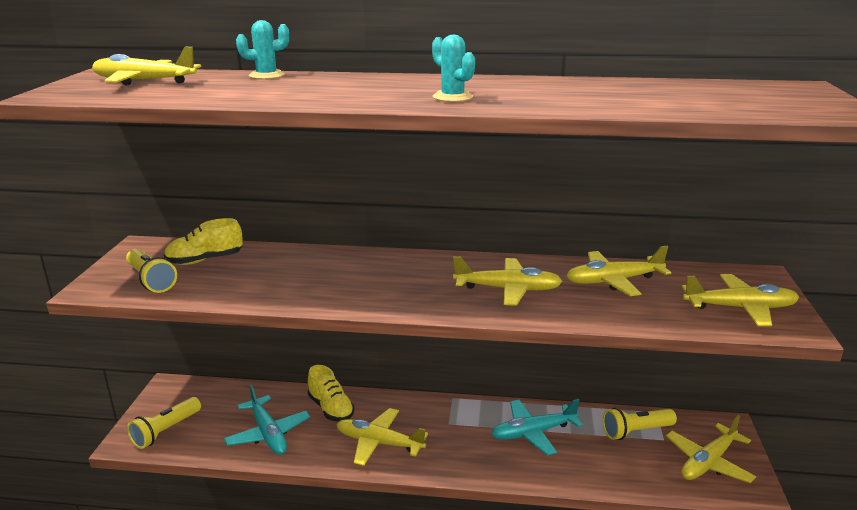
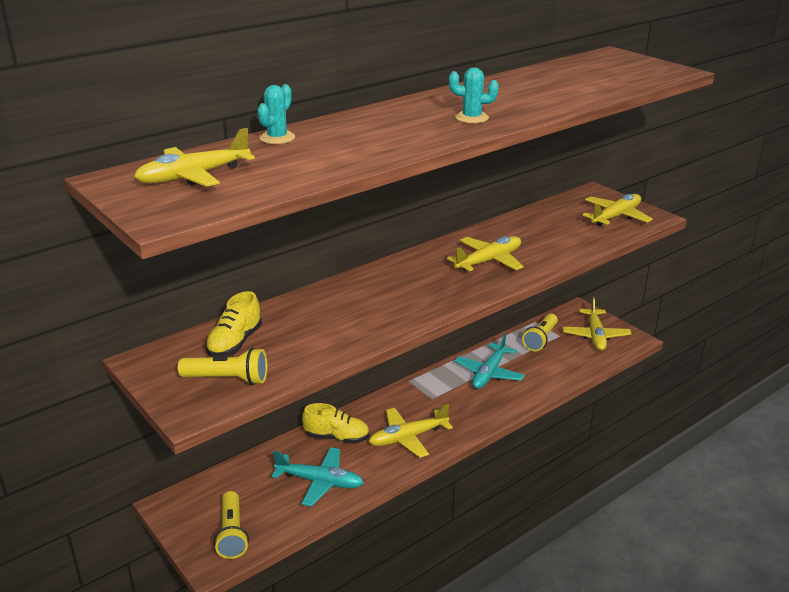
camera: 45 degrees left, 5 degrees up
(614, 281) = (533, 228): yellow plane -> none

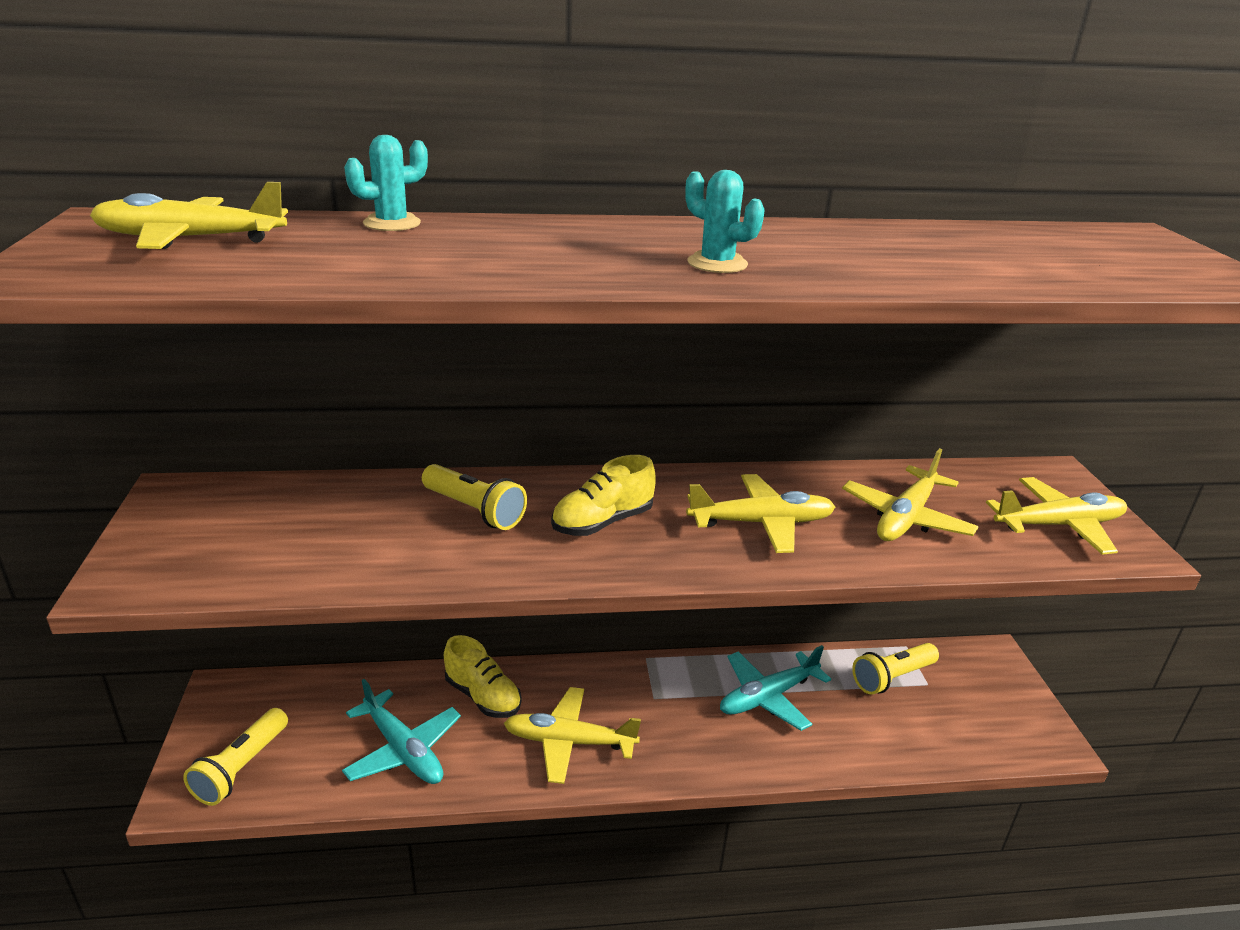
camera: 30 degrees right, 0 degrees up
(228, 379) = (218, 556): yellow flashlight -> yellow flashlight (475, 510)
(235, 343) = (292, 511): yellow shoe -> yellow shoe (602, 522)
(595, 335) = (990, 709): yellow plane -> yellow plane (906, 517)

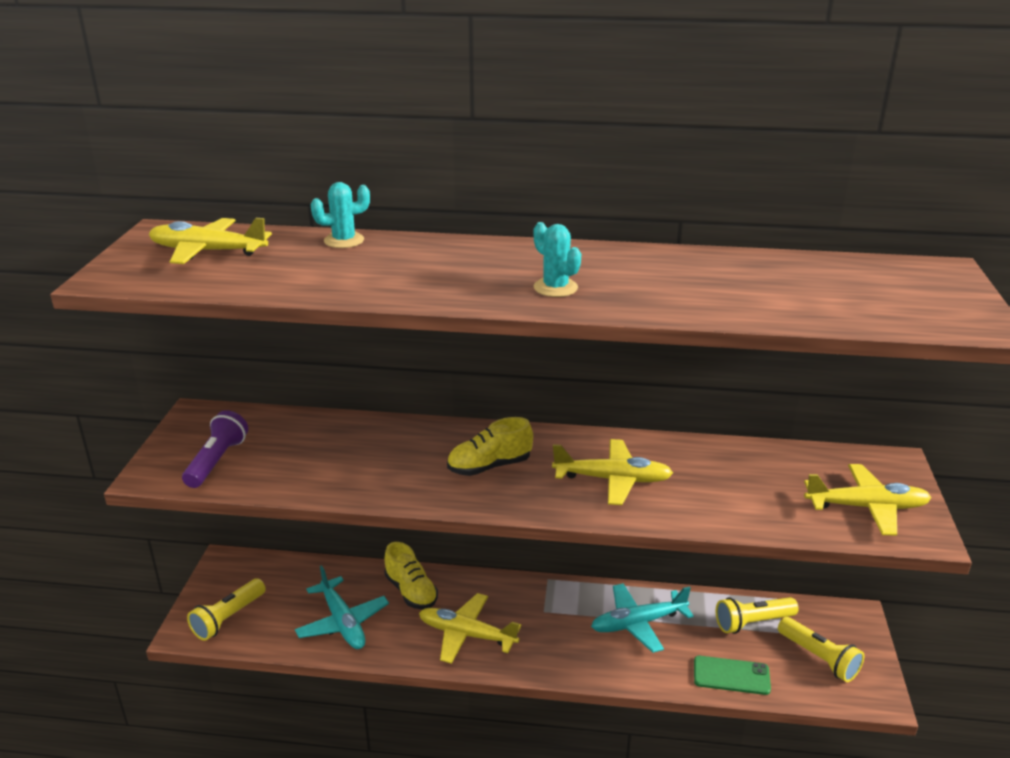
camera: 15 degrees right, 0 degrees up
(219, 552) = (217, 461): none -> purple flashlight
(475, 510) = (399, 448): yellow flashlight -> yellow flashlight (819, 658)
(893, 744) = (731, 675): none -> green phone
(906, 517) = (735, 487): yellow plane -> none

